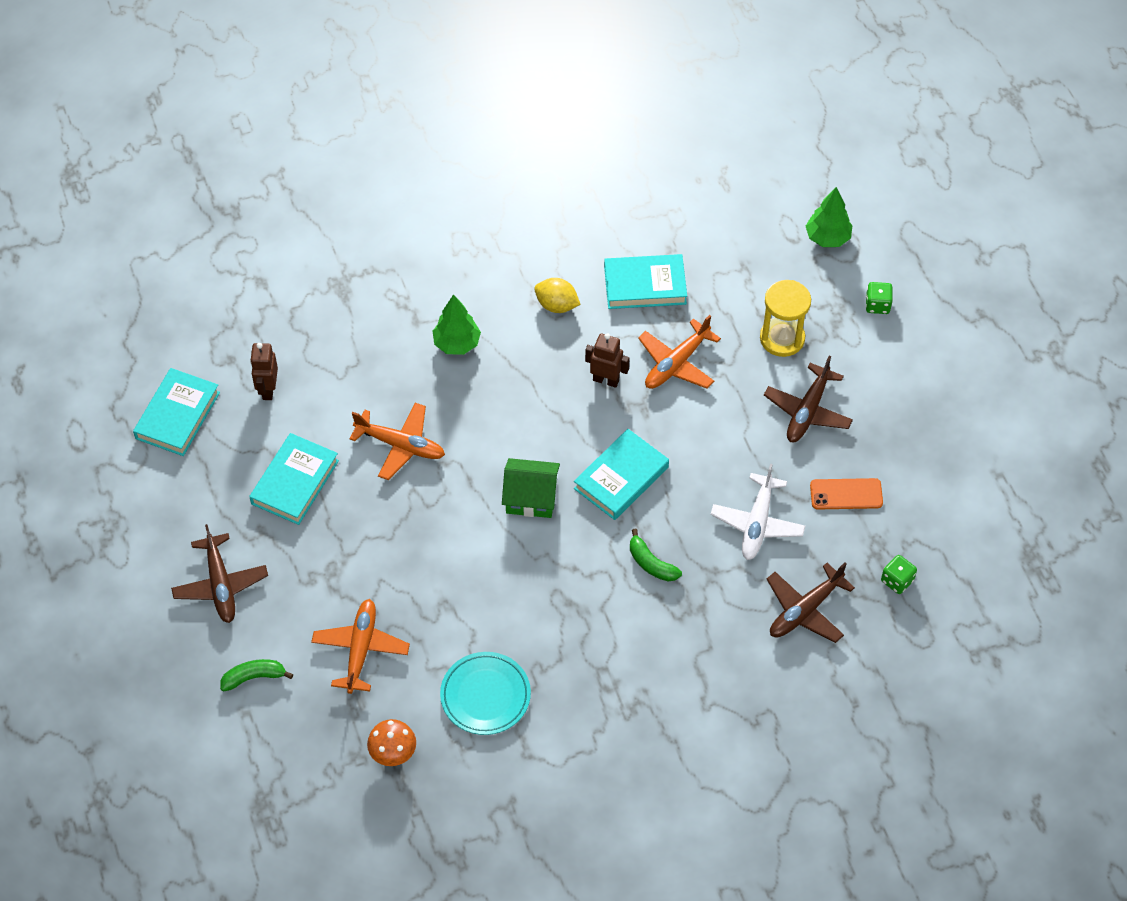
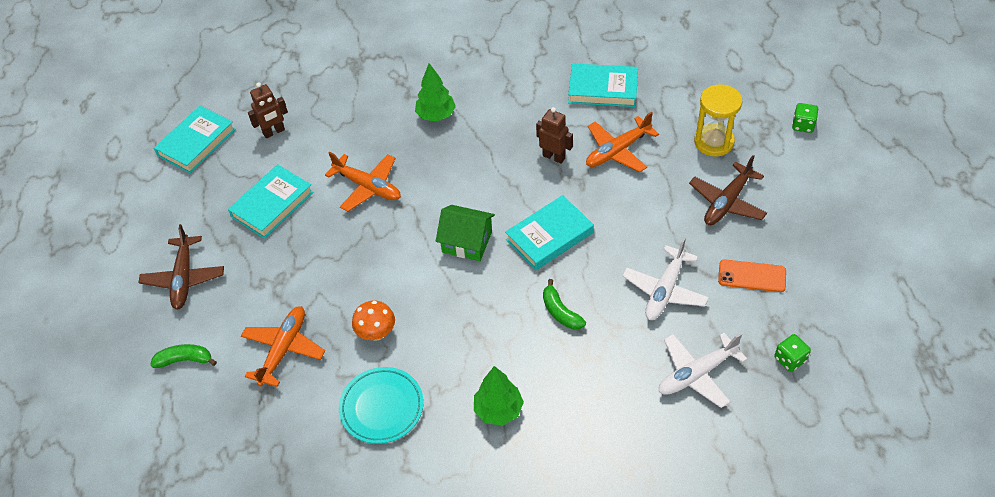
camera: 15 degrees right, 5 degrees down
(268, 389) = (274, 132): brown robot -> brown robot turned 135 degrees counterclockwise
(393, 753) = (284, 447): orange mushroom -> orange mushroom (376, 333)
(556, 305) = (526, 96): yellow lemon -> none
(805, 610) = (696, 374): brown plane -> white plane
(827, 238) = (766, 70): green tree -> green tree (498, 410)

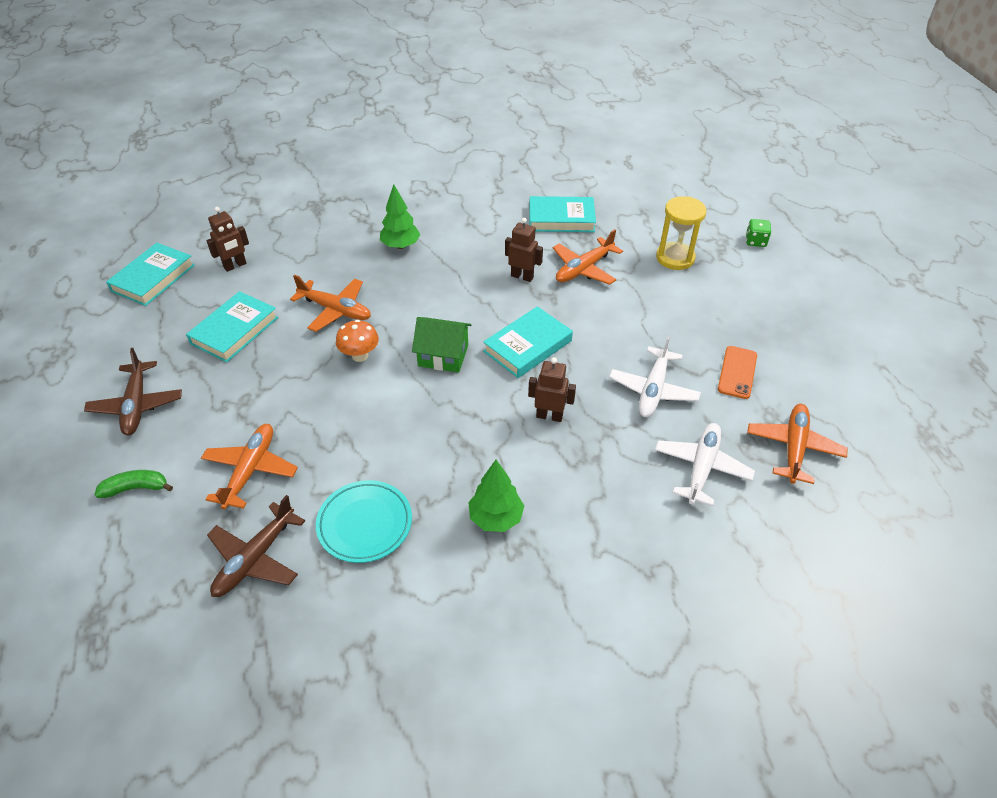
camera: 10 degrees left, 5 degrees down
(376, 333) = (353, 448): orange mushroom -> orange mushroom (360, 356)
(560, 312) = (549, 416): green banana -> brown robot
(696, 374) = (701, 467): white plane -> white plane turned 150 degrees clockwise
(727, 202) = (698, 308): brown plane -> brown plane (255, 558)
(752, 276) = (737, 372): orange phone -> orange phone turned 75 degrees counterclockwise
(790, 359) = (793, 447): green dice -> orange plane

